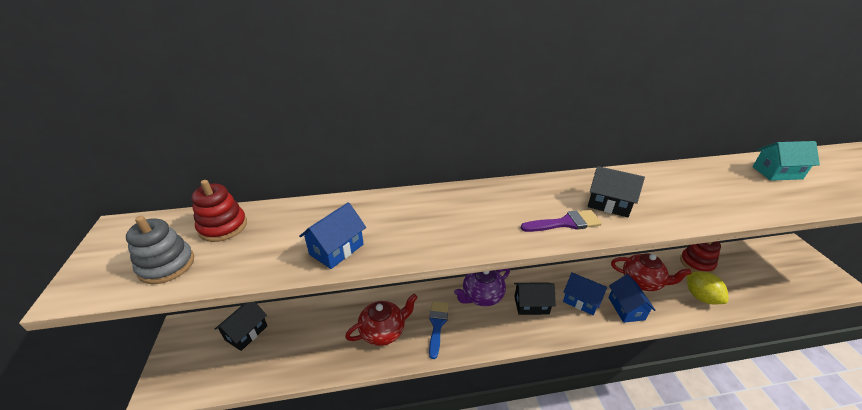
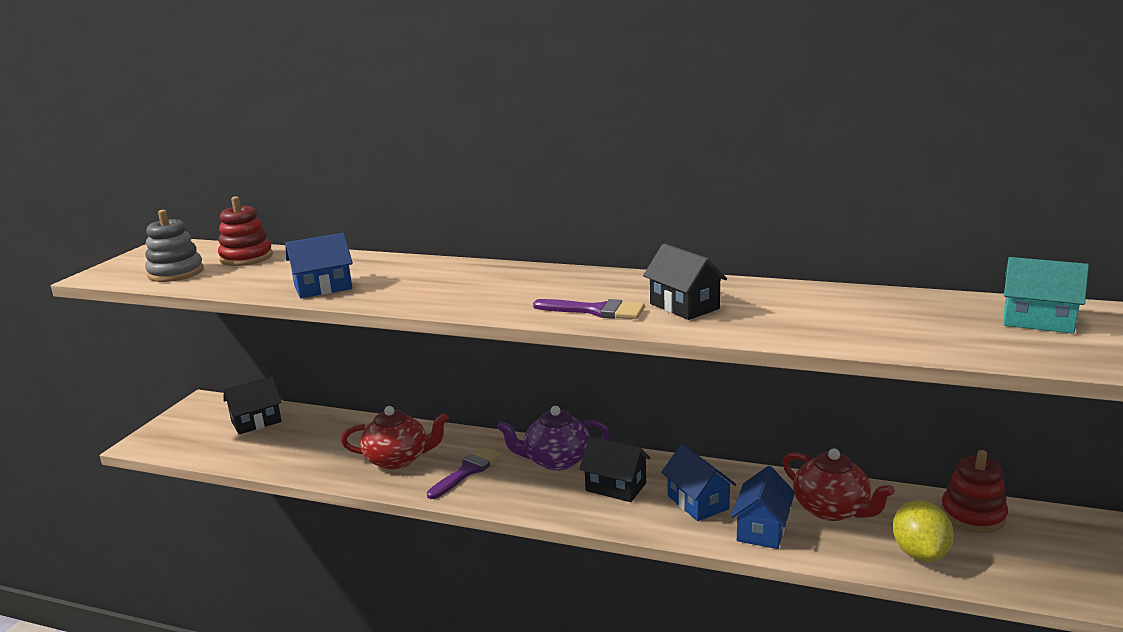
camera: 30 degrees right, 15 degrees down
(437, 325) = (467, 471): blue brush -> purple brush

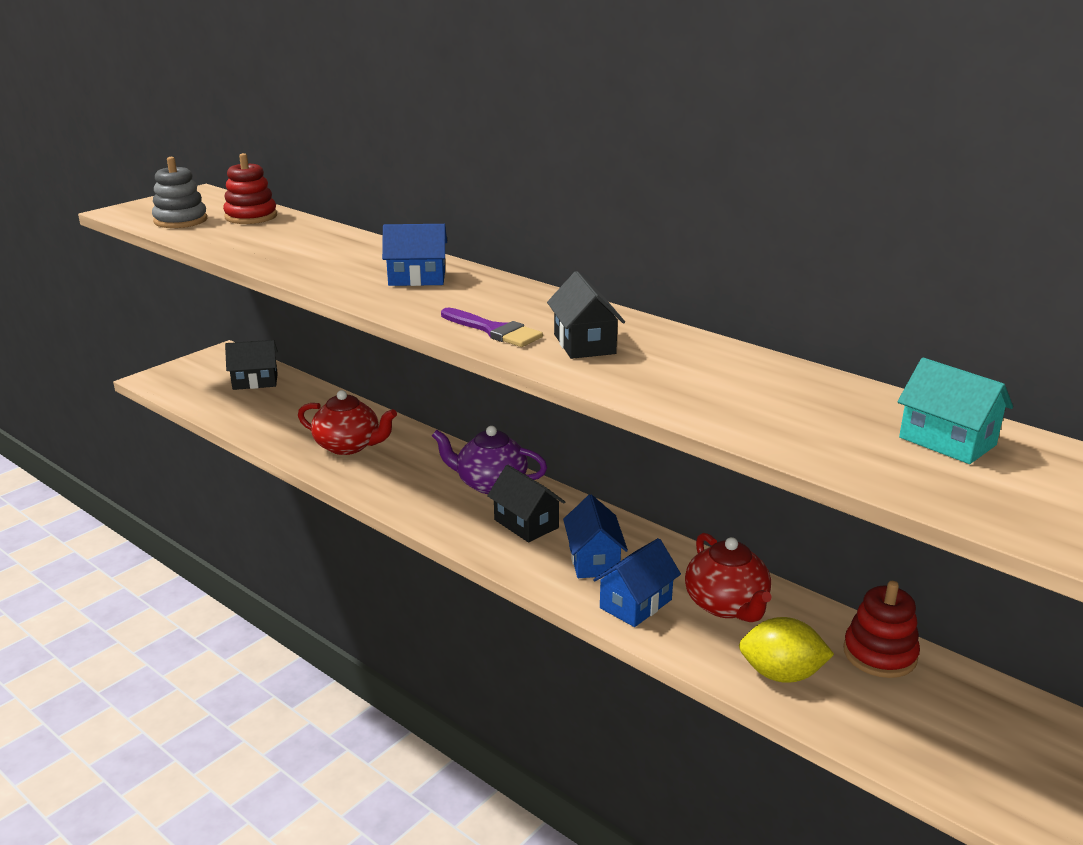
camera: 20 degrees right, 5 degrees up
(323, 287) = (282, 258): blue house -> blue house (417, 278)
(467, 471) = (401, 473): purple brush -> none
(919, 553) = (781, 674): yellow lemon -> yellow lemon turned 75 degrees clockwise

